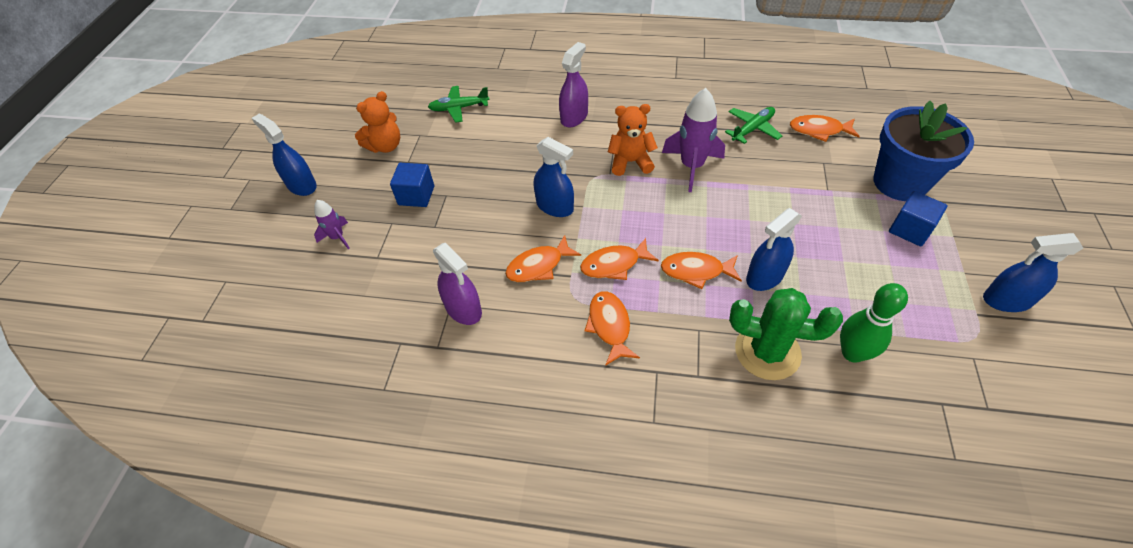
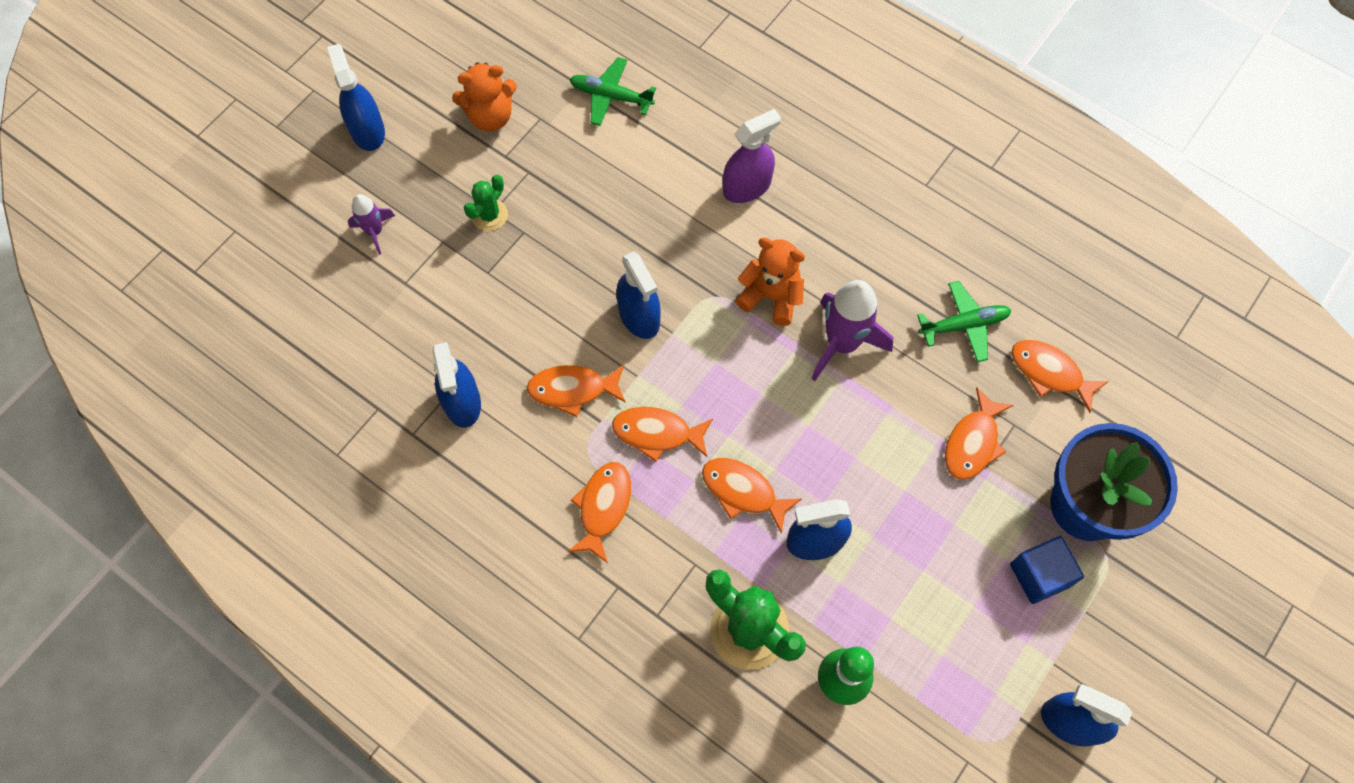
camera: 25 degrees right, 15 degrees up
(416, 195) = (489, 215): blue cube -> green cactus
(463, 309) = (462, 402): purple spray bottle -> blue spray bottle
(809, 181) = (973, 442): none -> orange fish

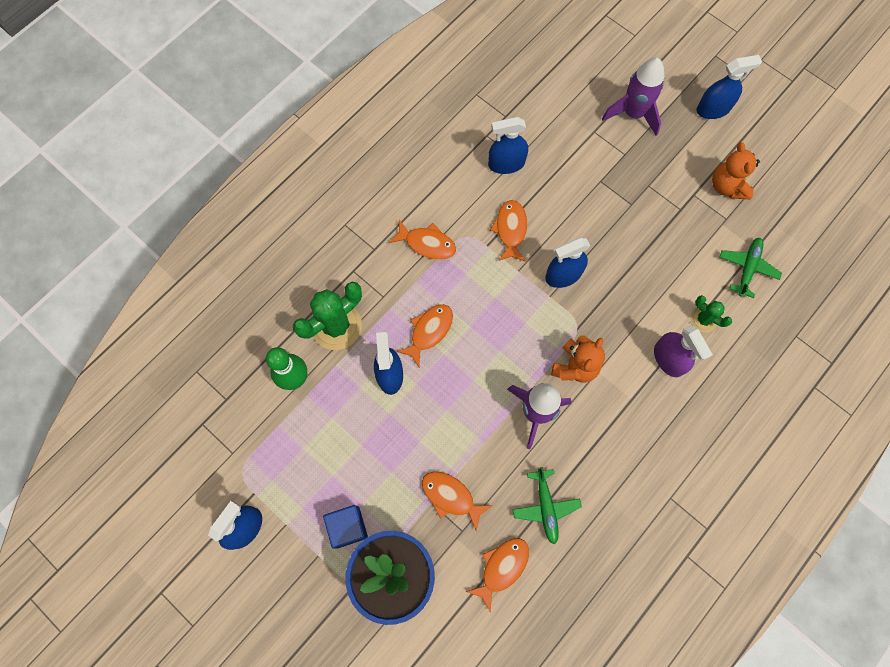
camera: 95 degrees right, 5 degrees up
(374, 231) = (633, 114): purple rocket -> purple rocket, size x1.82
(489, 215) = (645, 183): green cactus -> green cactus (703, 319)
(657, 433) = (475, 280): orange fish -> none

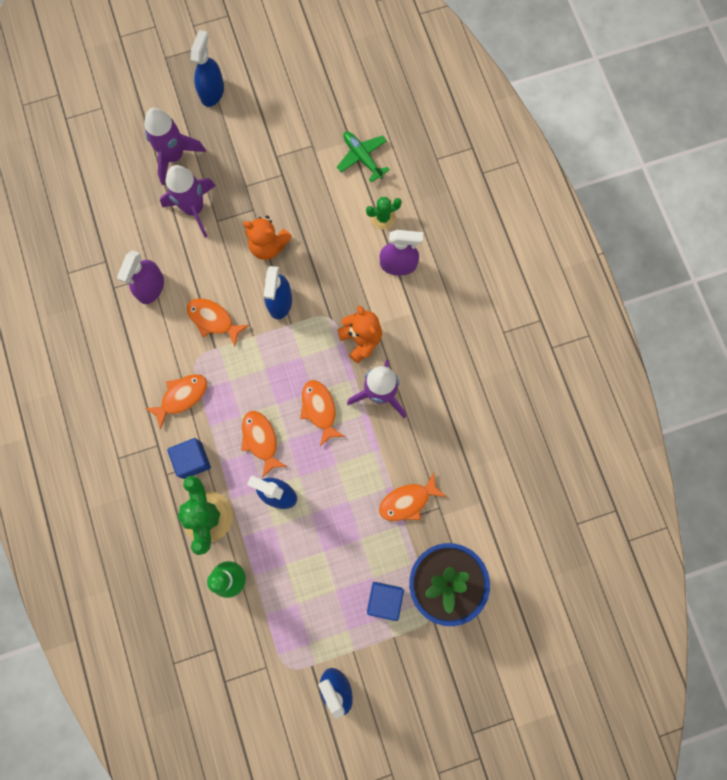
camera: 60 degrees left, 5 degrees up
(378, 285) = (192, 460): none -> blue cube
(502, 568) = (484, 492): orange fish -> orange fish (319, 409)
(506, 164) = (151, 287): blue spray bottle -> purple spray bottle
(545, 507) = (457, 431): green plane -> none
(598, 157) = (194, 209): none -> purple rocket
(727, 186) = (285, 126): orange teddy bear -> orange teddy bear (268, 246)

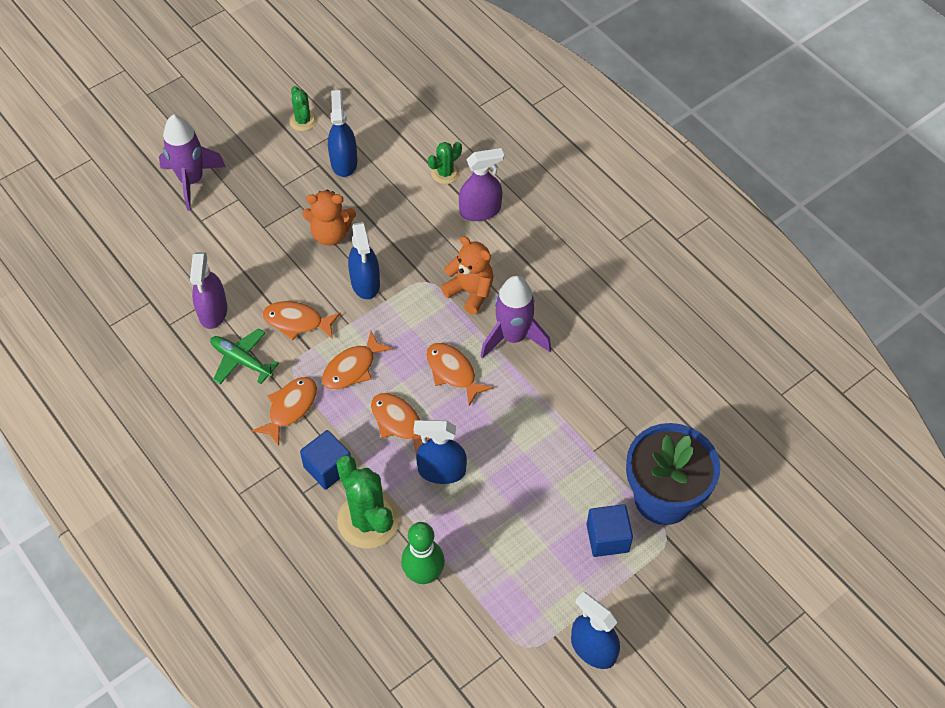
camera: 20 degrees left, 20 degrees down
(194, 209) = (233, 223): purple rocket -> none
(212, 92) = (211, 111): blue spray bottle -> blue spray bottle (344, 162)
(284, 126) = (303, 121): none -> green cactus
(362, 157) = (399, 126): green plane -> green plane (241, 360)
(407, 501) = (589, 431): orange fish -> orange fish (352, 368)

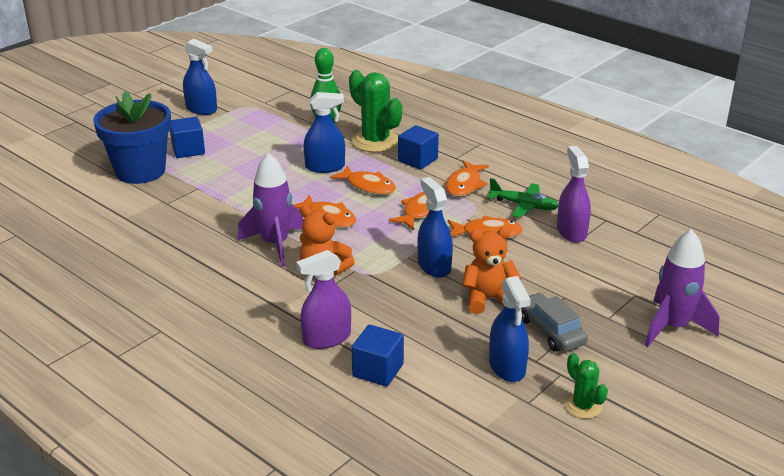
camera: 170 degrees right, 25 degrees down
(293, 191) = (550, 331): none -> grey car
(445, 173) = (378, 370): green cactus -> blue cube

